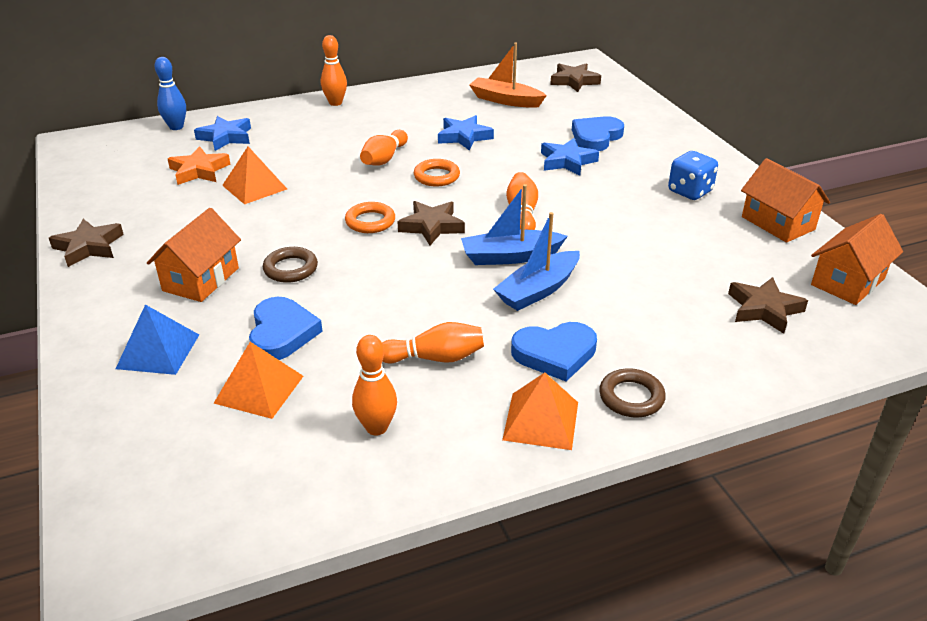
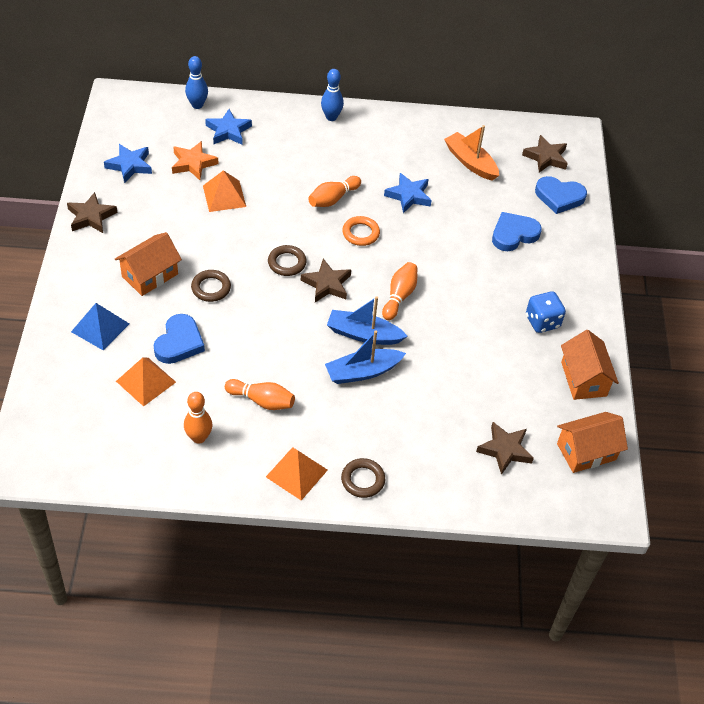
camera: 20 degrees right, 15 degrees up
(335, 103) = (331, 117): orange bowling pin -> blue bowling pin
(370, 221) = (287, 263): orange ring -> brown ring
(555, 354) = (338, 428): blue heart -> blue heart (559, 197)
(567, 161) = (471, 253): blue star -> blue star (130, 165)

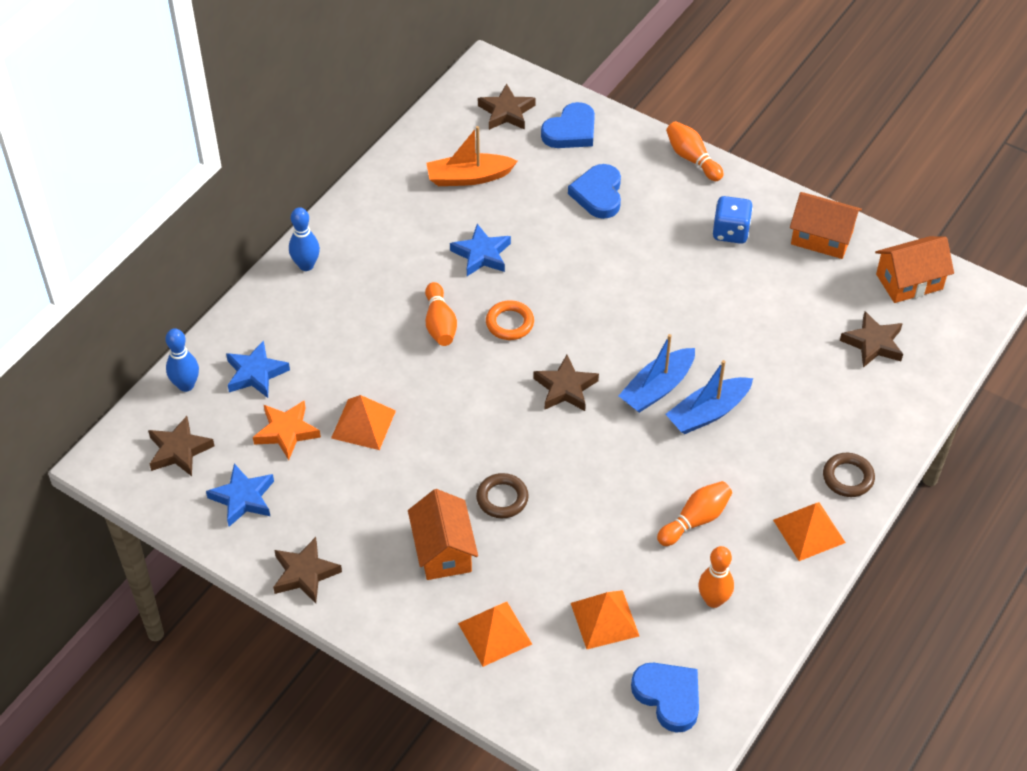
camera: 55 degrees left, 0 degrees up
(100, 327) = (495, 633): blue pyramid -> orange pyramid
(147, 123) = (179, 450): none -> brown star
(179, 342) = (566, 563): blue heart -> blue heart (668, 697)
(287, 263) = (510, 410): brown ring -> none
(362, 372) = (708, 413): blue boat -> blue boat turned 45 degrees clockwise
(399, 296) = (623, 332): orange bowling pin -> orange bowling pin (692, 158)
(586, 451) = (909, 281): orange house -> orange house turned 60 degrees clockwise

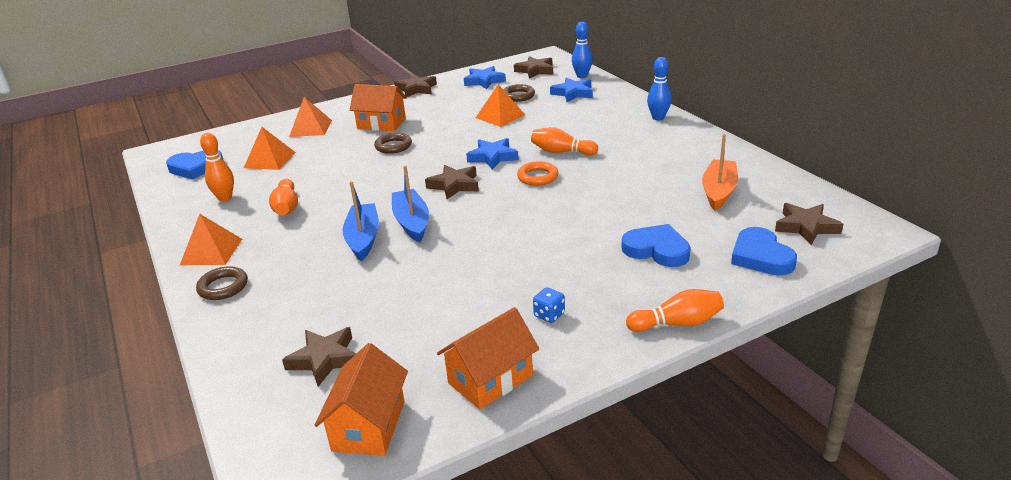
camera: 120 degrees right, 20 degrees down
(286, 432) = (518, 96): orange star -> brown ring
(482, 254) = (620, 180): blue star -> blue star (493, 157)
(730, 232) = (549, 315): blue dice -> blue dice, size x0.61

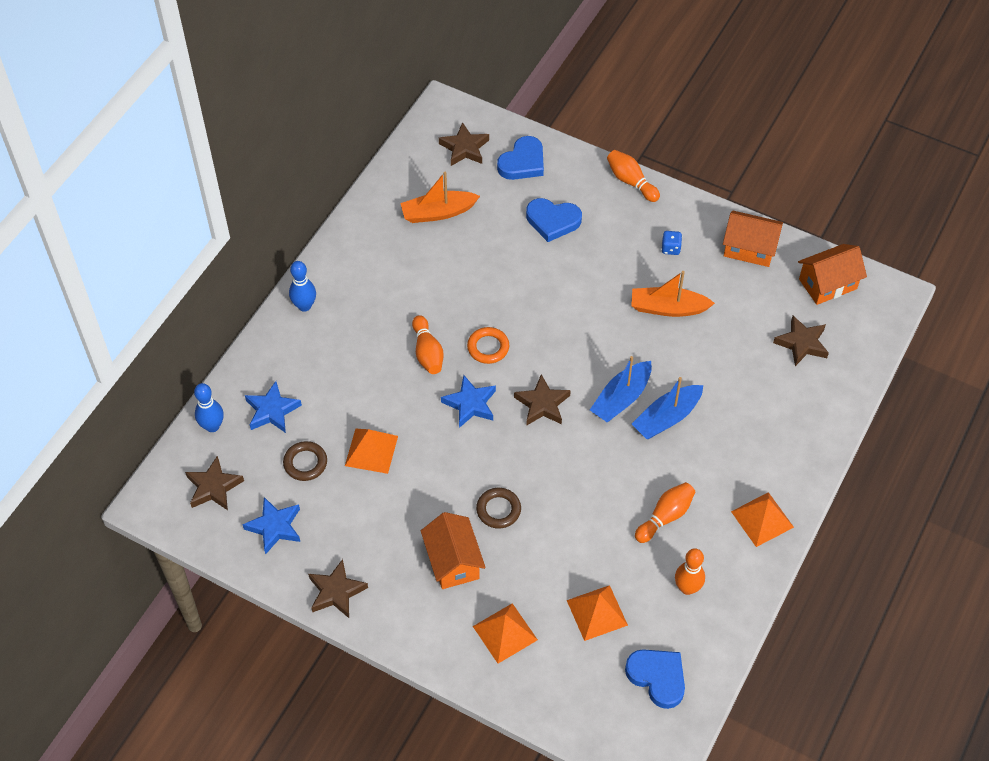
camera: 125 degrees left, 25 degrees up
(223, 287) = (791, 468): brown ring -> none
(474, 283) = (668, 308): none -> orange boat
(657, 250) = (552, 221): blue heart -> blue heart turned 75 degrees counterclockwise

